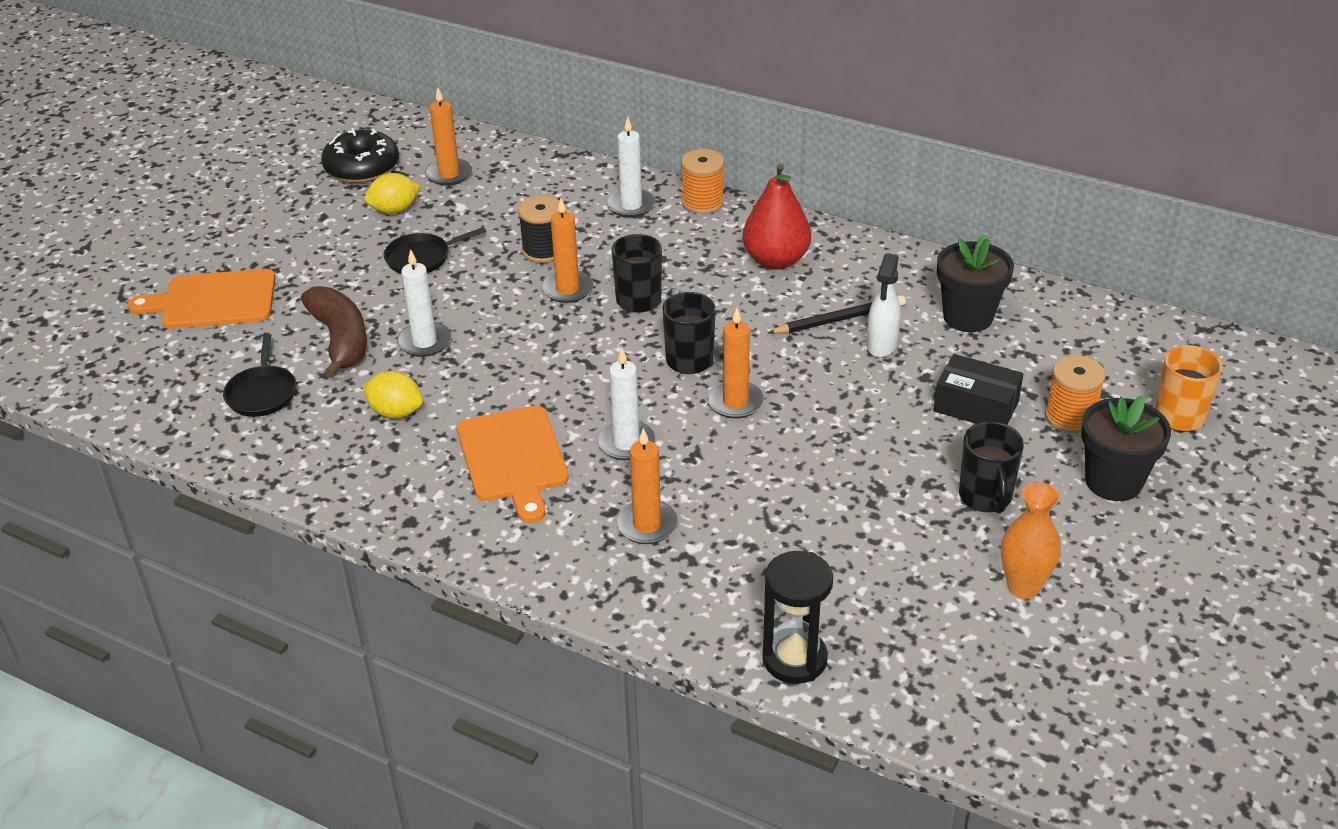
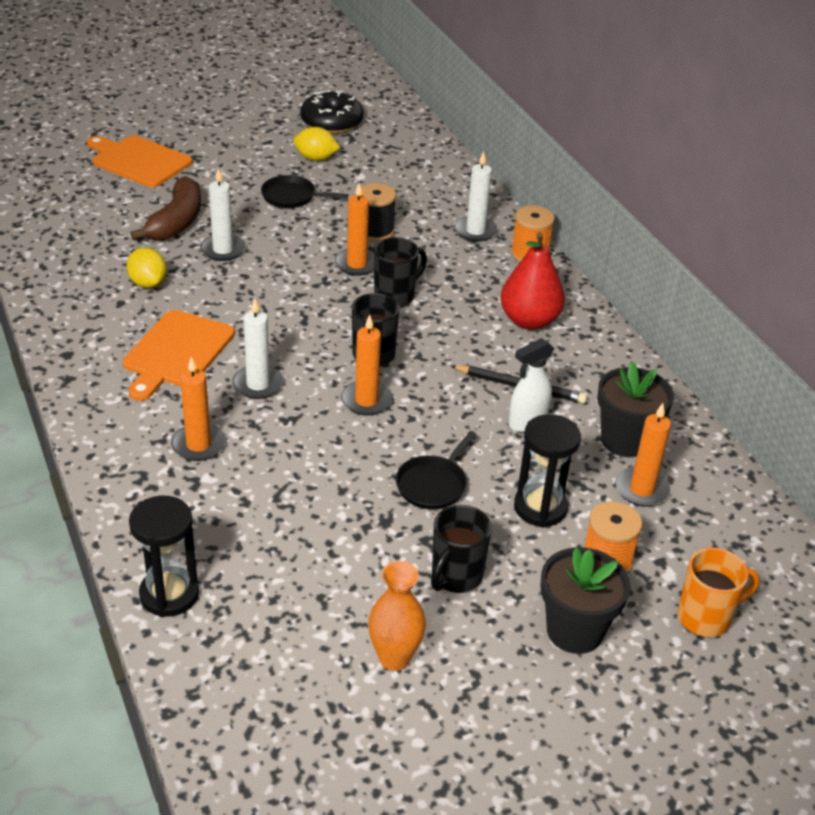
camera: 35 degrees right, 0 degrees up
(262, 393) = (91, 230): black pan -> black pan (433, 484)
(449, 174) = (380, 152): orange candle -> orange candle (642, 489)
(976, 406) = (540, 508): black box -> black hourglass

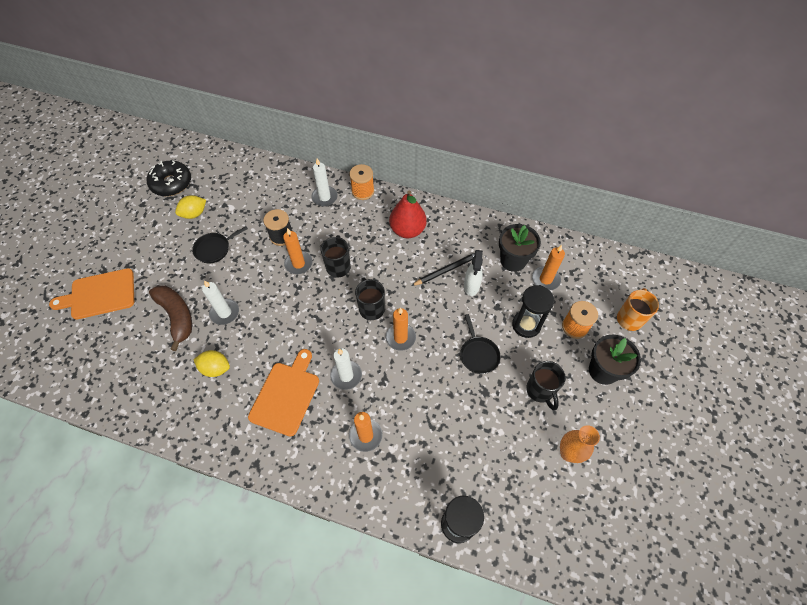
camera: 45 degrees left, 20 degrees up
(176, 352) = (286, 395): orange cutting board -> orange cutting board turned 135 degrees counterclockwise

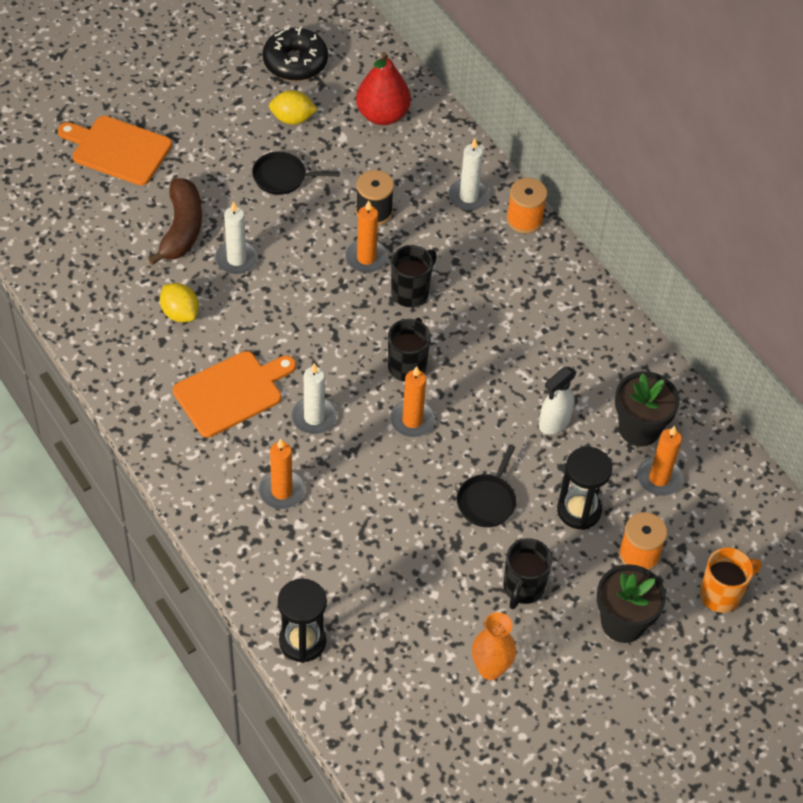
camera: 35 degrees right, 5 degrees down
(407, 230) = (537, 304): red pear -> red pear (382, 115)
(447, 270) = (542, 383): black pencil -> none

